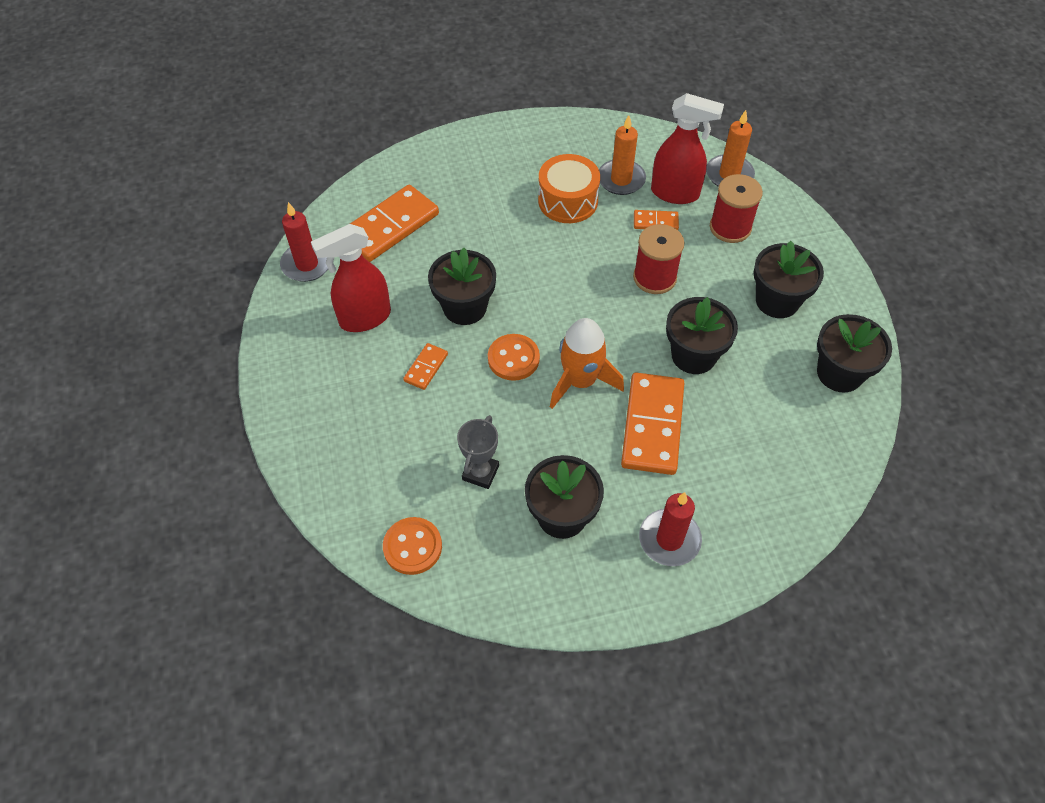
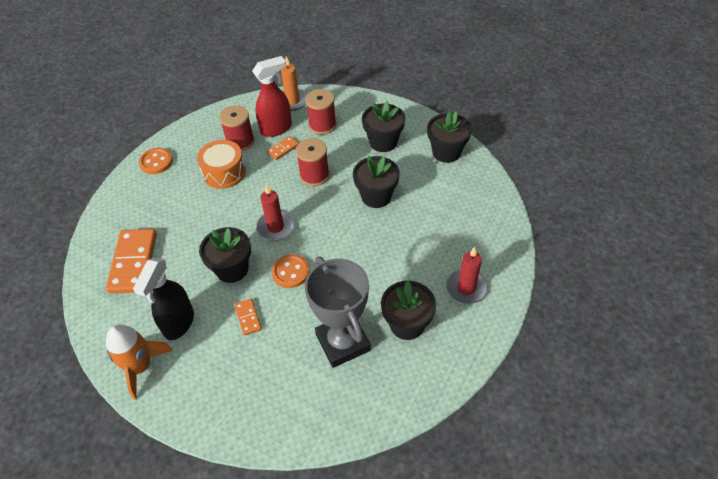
camera: 45 degrees left, 5 degrees down
(307, 264) = (103, 325): red candle -> red candle (275, 227)
(364, 318) = (178, 323): red spray bottle -> black spray bottle
(412, 547) = (353, 413): orange button -> orange button (156, 162)
(480, 473) = (343, 342): grey trophy -> grey trophy, size x1.99
(580, 381) = (338, 253): orange rocket -> orange rocket (140, 367)
(621, 179) = (240, 142): orange candle -> red spool
(652, 426) = (397, 244): orange domino -> none

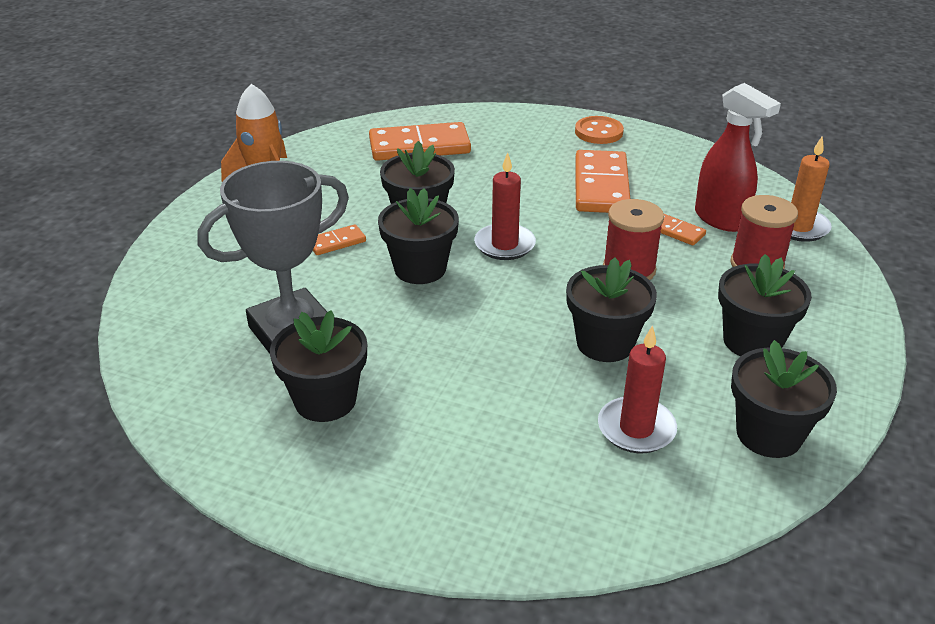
camera: 80 degrees right, 15 degrees down
(178, 323) = (327, 192): black spray bottle -> none
(224, 172) = (601, 186): orange drum -> orange domino
(240, 142) = (672, 190): red spool -> none
(290, 272) = (420, 269): orange button -> black flower pot
(466, 288) = (407, 476): red candle -> red candle (636, 428)

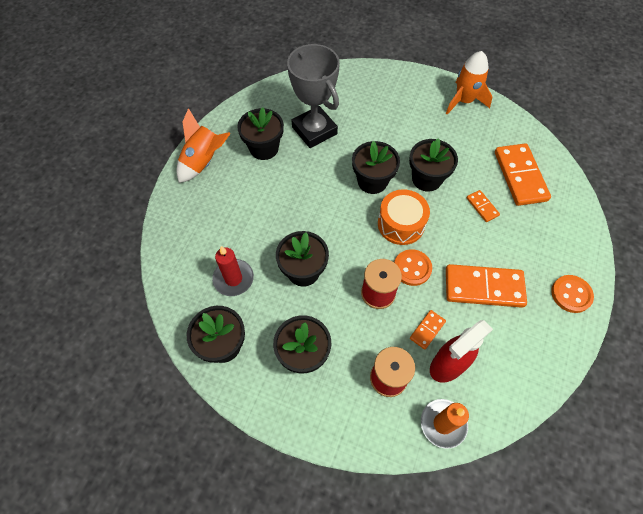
camera: 90 degrees right, 25 degrees up
(336, 242) = (396, 141): orange domino -> orange domino (482, 207)
(349, 496) = (204, 162): none -> orange rocket
(504, 245) = (401, 224): red candle -> orange drum
(581, 238) = (412, 268): none -> orange button

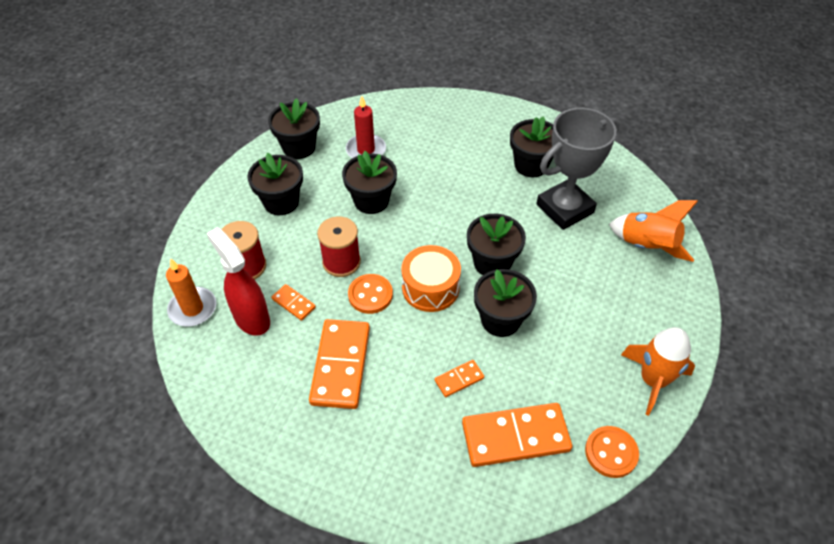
camera: 90 degrees right, 10 degrees down
(204, 162) = (506, 120): orange rocket -> orange rocket (647, 246)
(571, 294) = (323, 467): orange button -> orange button (611, 452)

